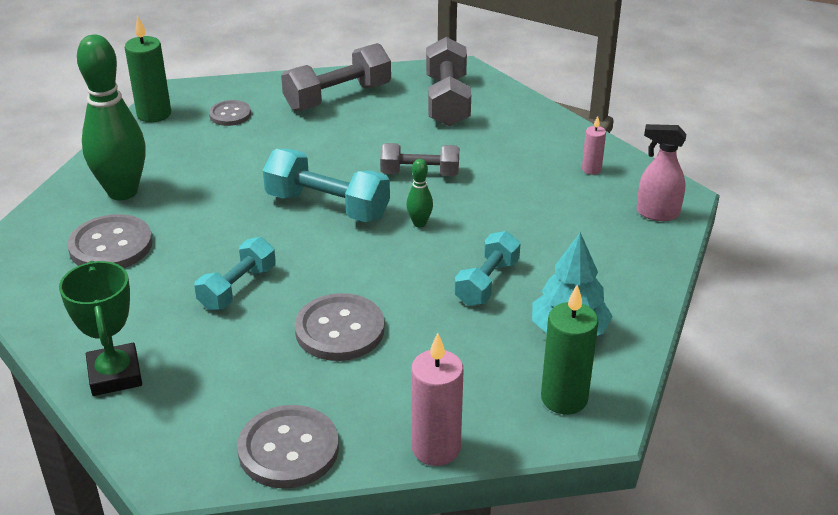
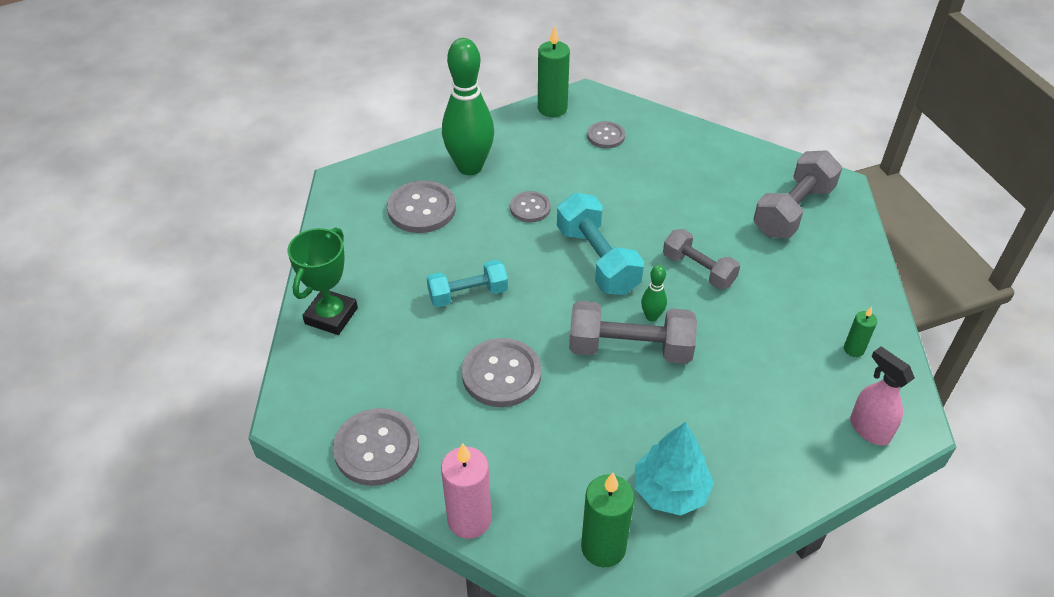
camera: 40 degrees right, 10 degrees up
(221, 197) = (530, 208): none -> grey button
(338, 97) = (704, 161): grey dumbbell -> grey dumbbell (630, 349)
(487, 282) = (650, 404): turquoise dumbbell -> none
(591, 169) = (854, 349): pink candle -> green candle

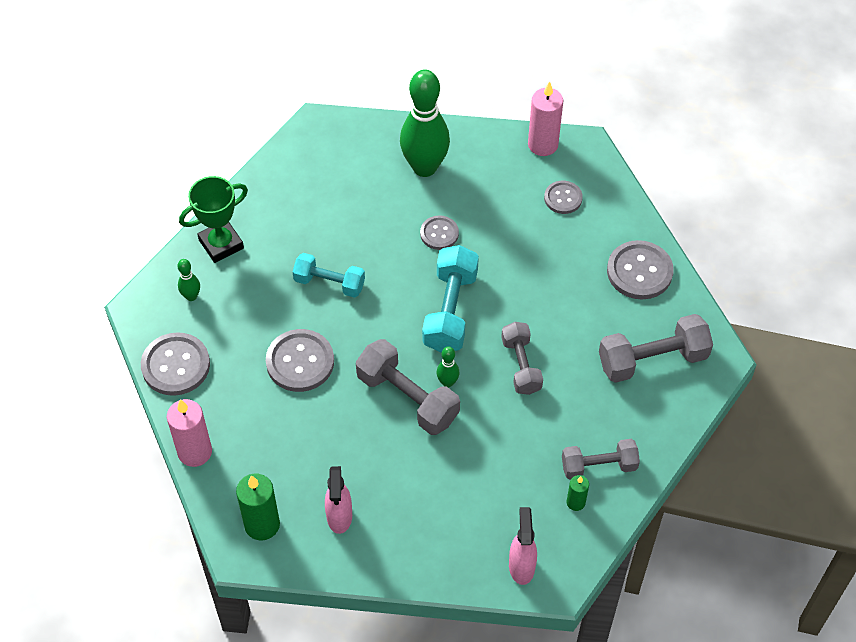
camera: 35 degrees right, 10 degrees up
(339, 376) = (191, 296): none -> green bowling pin
(421, 209) = (355, 187): grey button -> grey button (639, 271)
(552, 108) = (543, 144): green candle -> pink candle
(670, 490) = (339, 517): turquoise tree -> pink spray bottle
(840, 310) = (599, 466): none -> grey dumbbell

